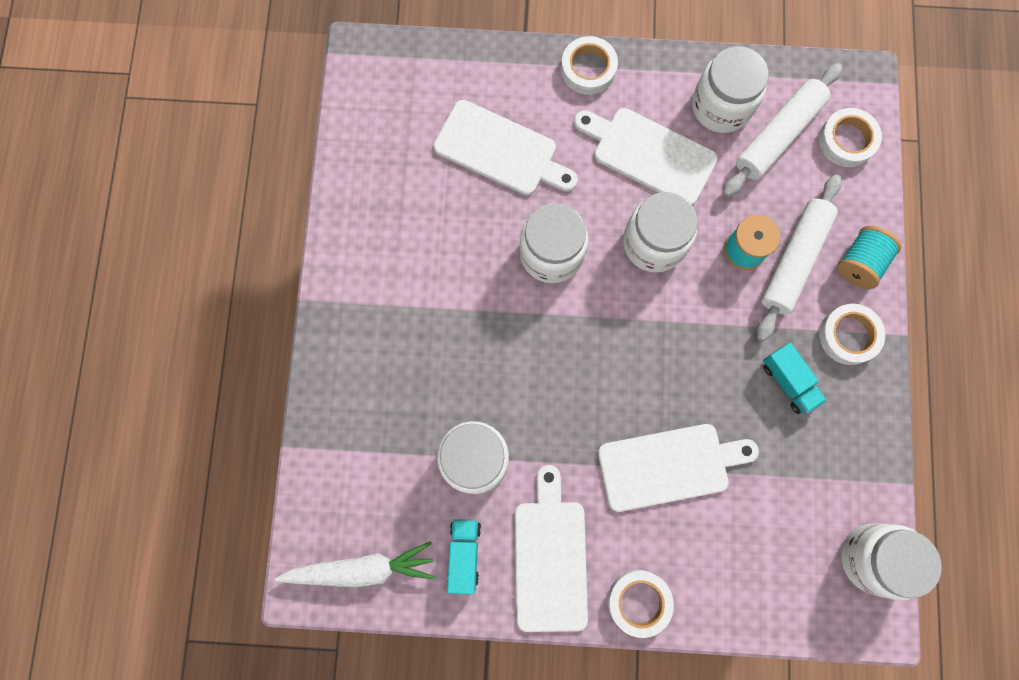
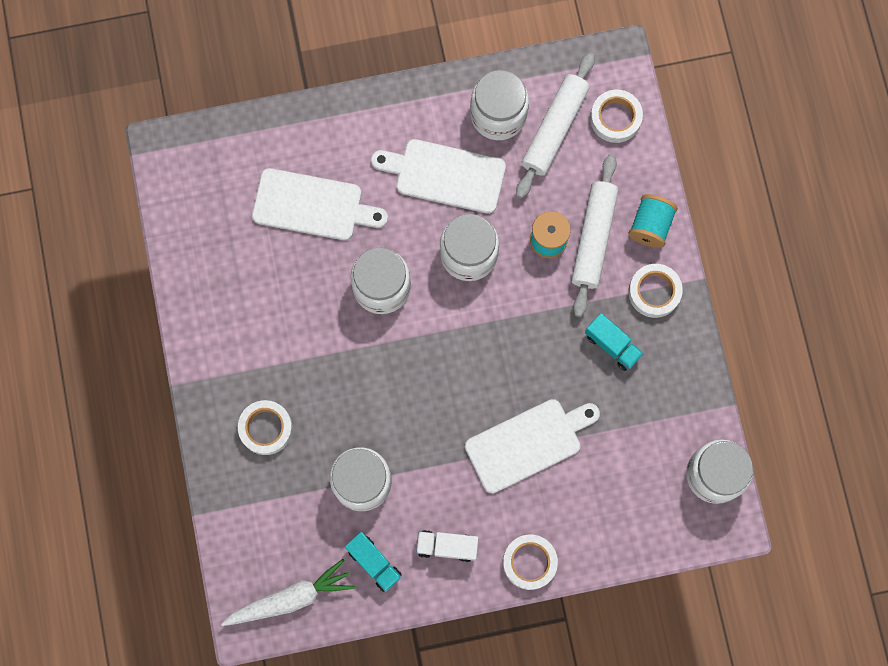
camera: 15 degrees left, 0 degrees up
(464, 554) = (374, 563): turquoise truck -> turquoise truck turned 150 degrees clockwise
(550, 558) = (447, 546): white cutting board -> white truck
(588, 69) = (371, 110): white tape -> white tape (266, 428)

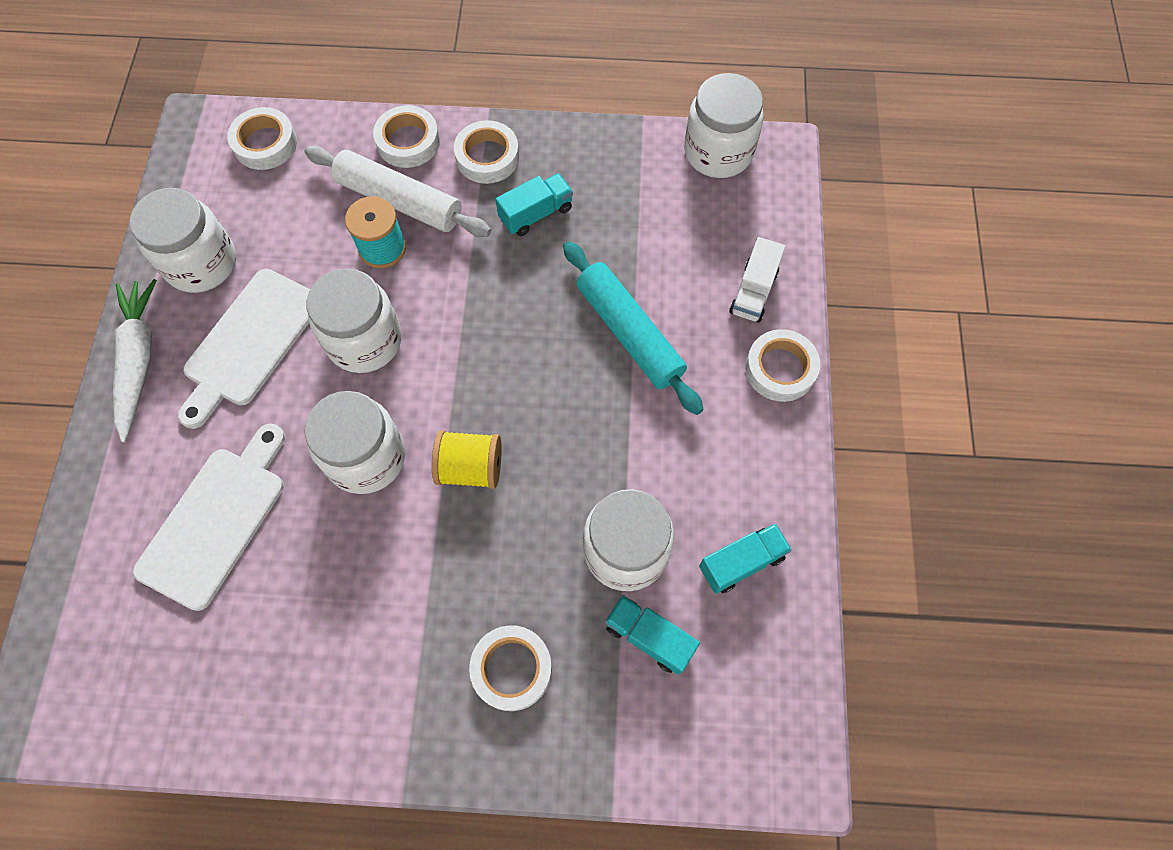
camera: 75 degrees left, 10 degrees down
(291, 598) = (768, 694): white carrot -> white carrot (139, 360)
(308, 512) = (649, 637): none -> turquoise truck
(393, 360) = (470, 468): none -> yellow spool
(447, 546) = (739, 462): white truck -> white truck (753, 292)
(528, 443) = (629, 333): white cutting board -> turquoise rolling pin
(554, 129) = (248, 208): white rolling pin -> none
(650, 226) = (408, 142): turquoise spool -> white tape

